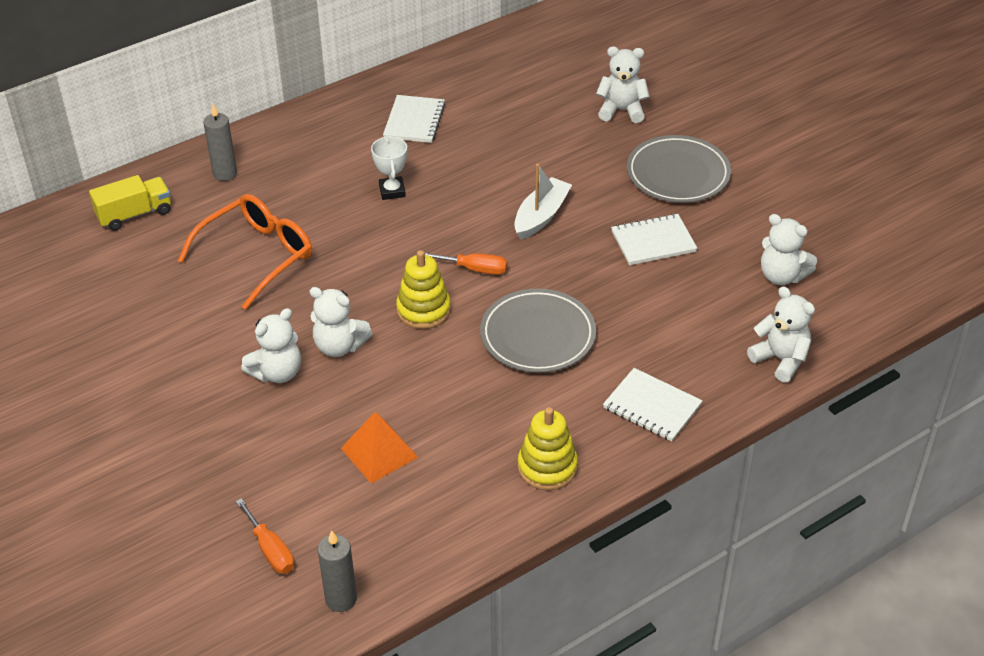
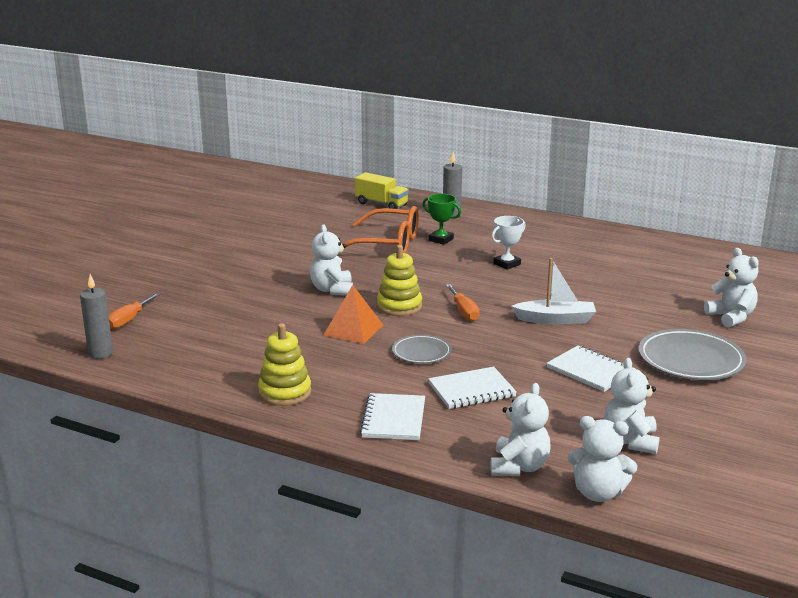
camera: 60 degrees right, 20 degrees down
(277, 372) = (287, 279): white teddy bear -> white teddy bear (598, 493)
(285, 210) = (441, 239): none -> green trophy
(379, 452) = (244, 329): orange pyramid -> orange pyramid (353, 330)
(414, 121) = (591, 251): white notebook -> white notebook (472, 390)
(538, 335) = (421, 352): grey plate -> grey plate, size x0.58

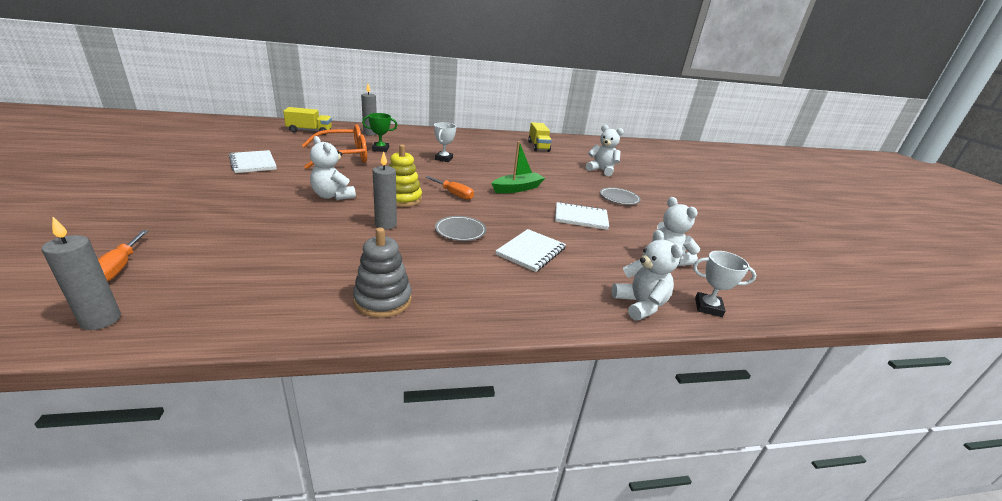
camera: 40 degrees left, 5 degrees up
(285, 392) = (383, 300): yellow stacking toy -> grey stacking toy
(353, 330) = (386, 225): orange pyramid -> grey candle
(393, 419) = (506, 295): white notebook -> white notebook (253, 163)
(555, 319) = (517, 188): white boat -> green boat
(598, 493) = (708, 307): white teddy bear -> white trophy
(679, 264) = (538, 146): none -> yellow truck
(691, 360) = (619, 198): grey plate -> grey plate, size x0.58

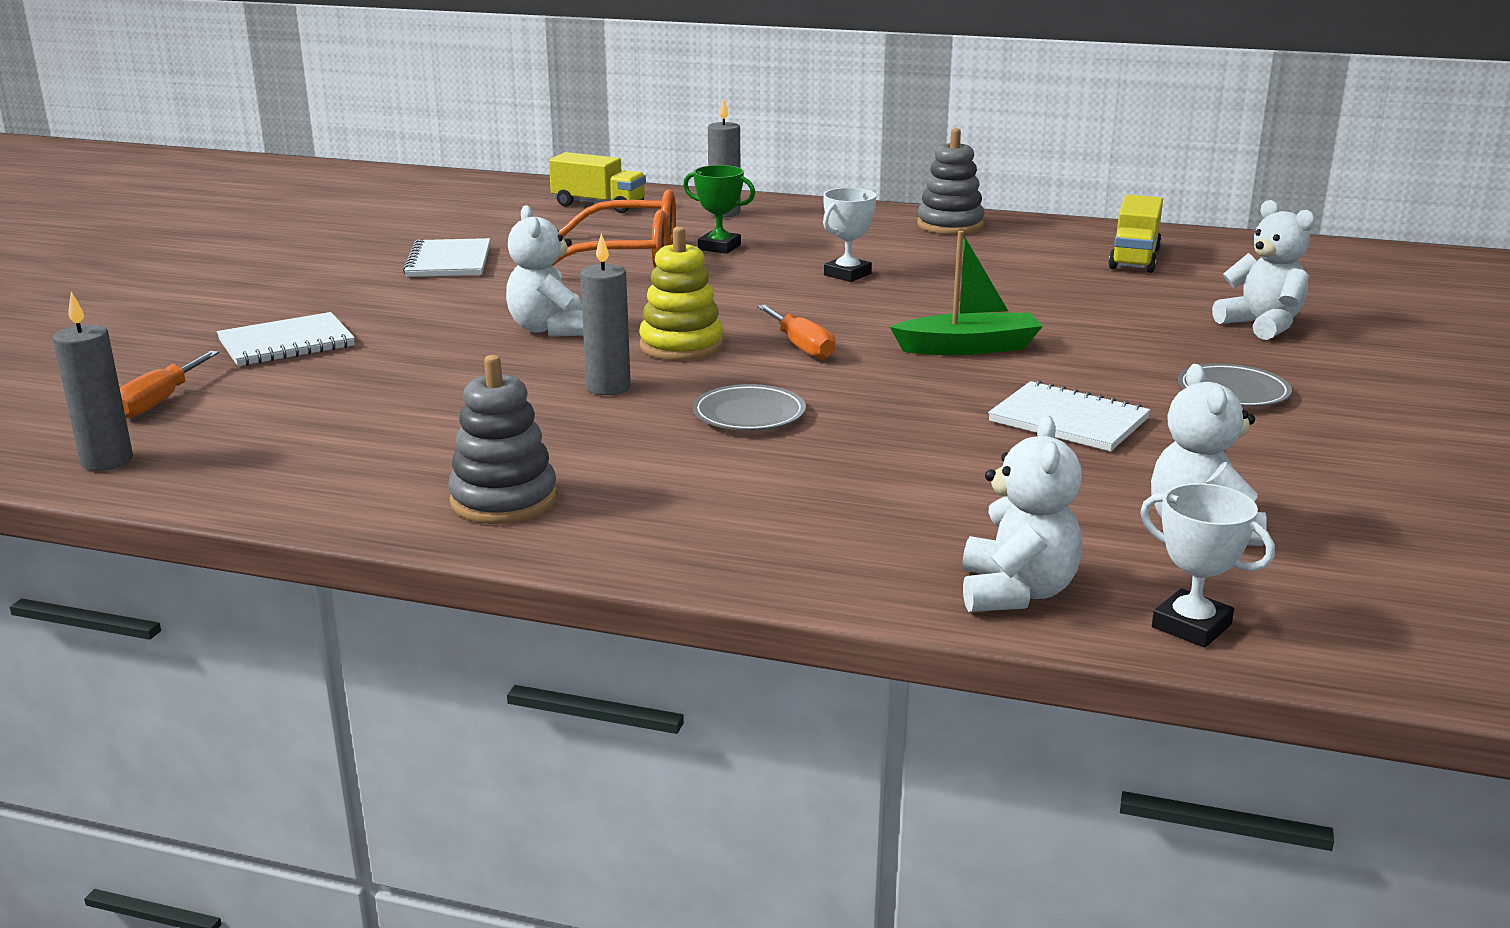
camera: 30 degrees right, 5 degrees down
(464, 135) = (950, 225): none -> grey stacking toy
(531, 251) = (867, 468): white notebook -> white notebook (286, 343)

